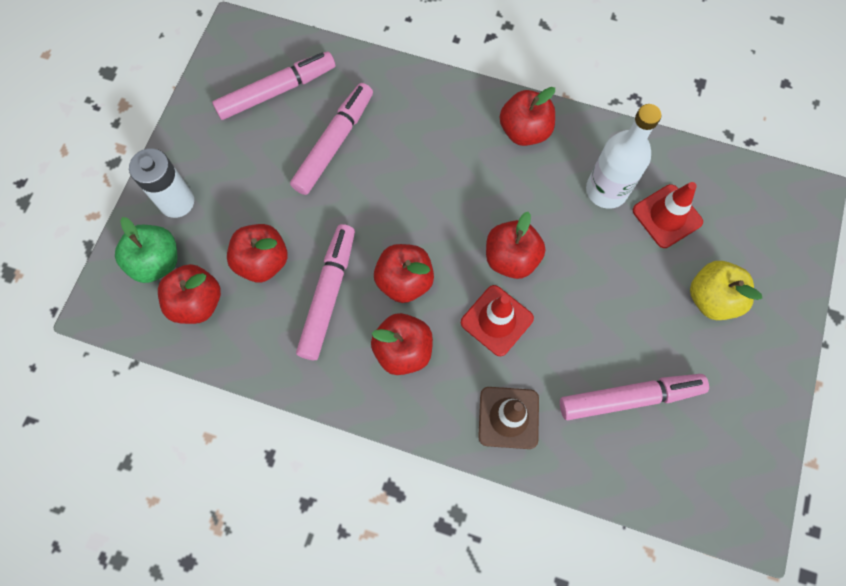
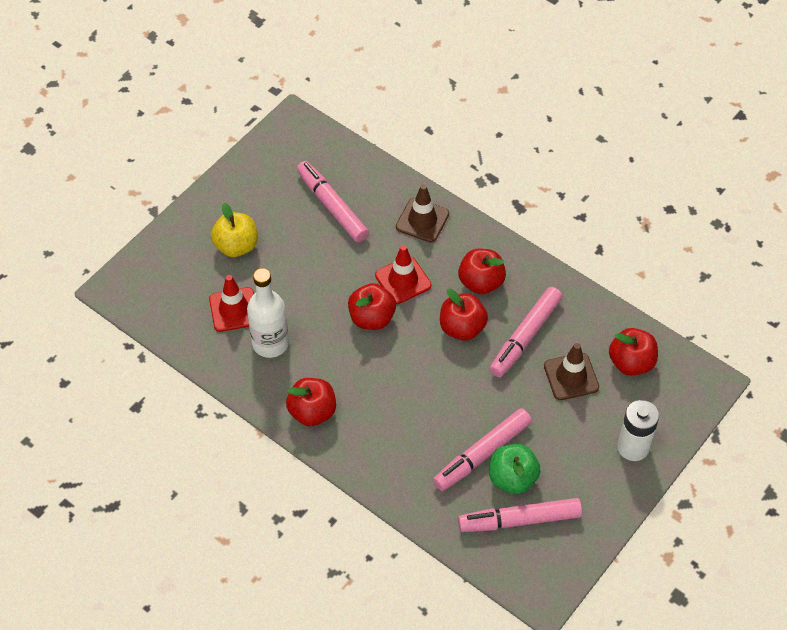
camera: 160 degrees left, 15 degrees down
(156, 262) = (658, 403): green apple -> green apple (512, 478)
(262, 261) = (571, 376): red apple -> brown traffic cone
(629, 398) = (332, 206): pink marker -> pink marker turned 45 degrees clockwise

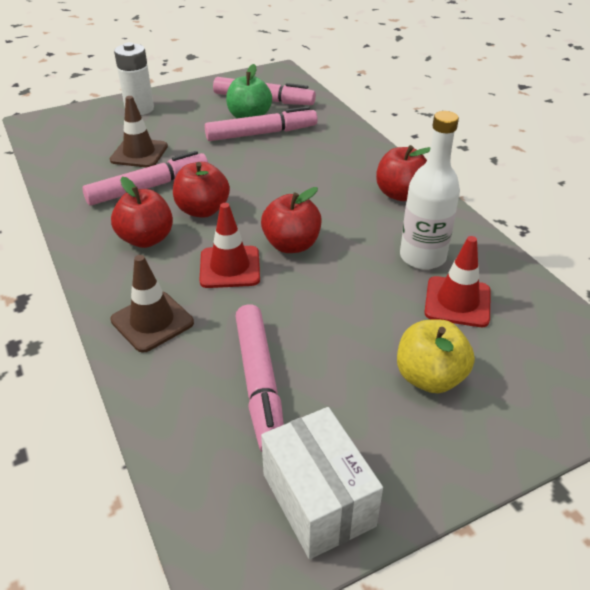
camera: 155 degrees left, 15 degrees down
(270, 161) = (318, 499): none -> white box
(631, 362) = (79, 147): red apple -> none

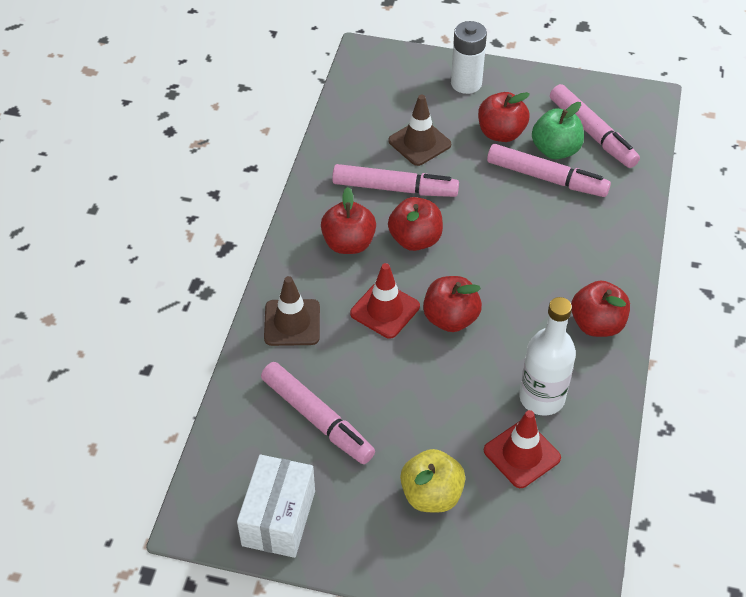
camera: 40 degrees right, 10 degrees up
(198, 124) = (501, 133): none -> red apple
(259, 383) = (317, 419): pink marker -> pink marker turned 75 degrees counterclockwise

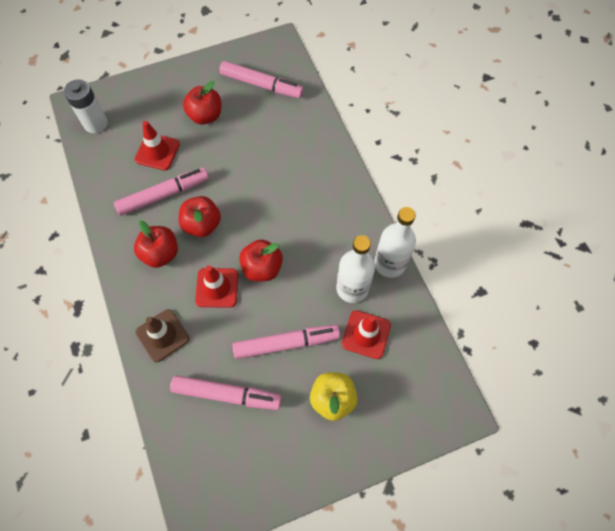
camera: 35 degrees left, 15 degrees up
(279, 518) = (250, 482): white box -> none
(419, 143) = (157, 152): brown traffic cone -> red traffic cone
(466, 83) = (158, 91): white battery -> white battery (95, 123)
(546, 178) = (255, 132): pink marker -> pink marker (286, 343)
(555, 150) = (247, 109): green apple -> none
(597, 324) = (350, 217): red apple -> none
(609, 398) = (390, 263): none -> white bottle

